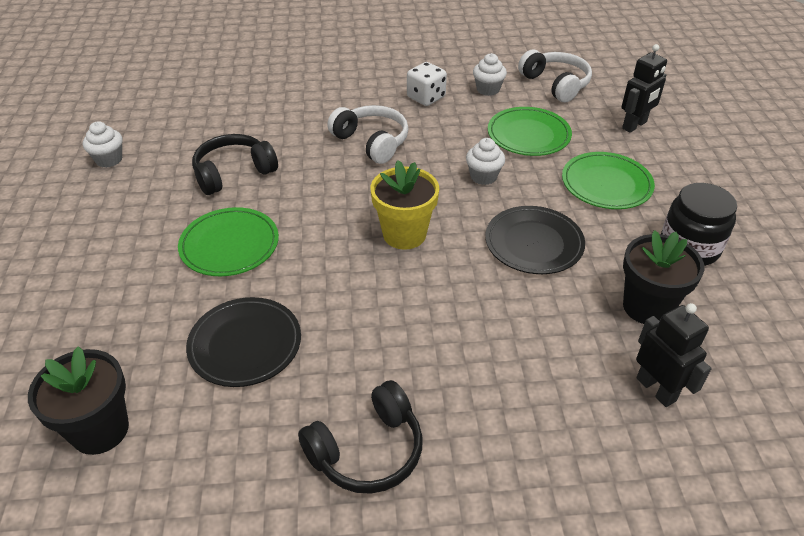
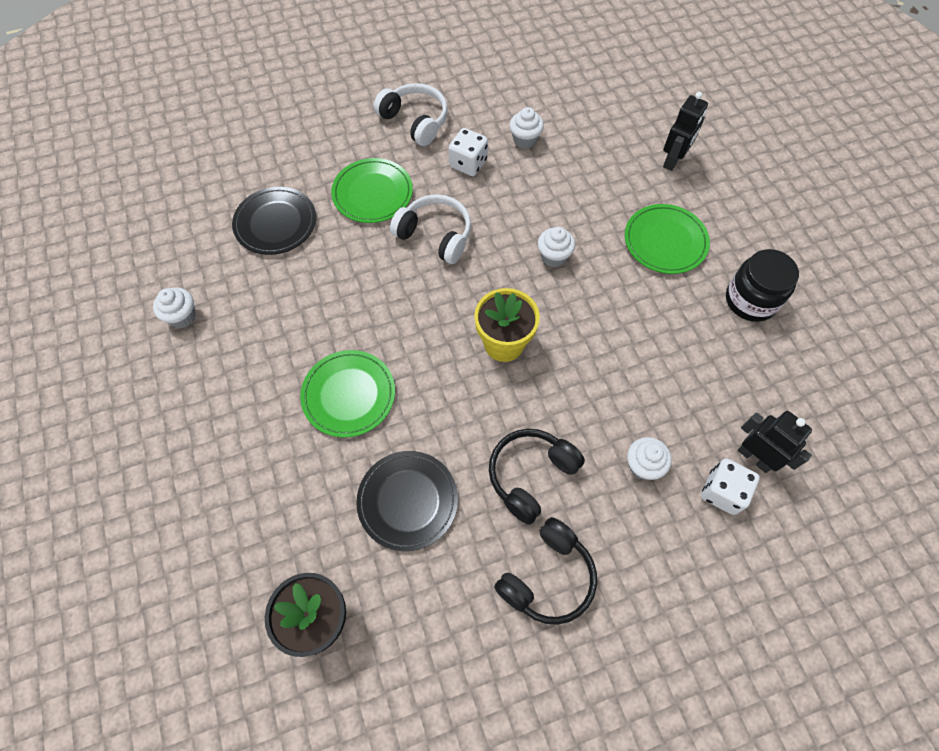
camera: 15 degrees left, 20 degrees up
(233, 173) = (316, 305): black headphones -> black headphones (530, 475)
(518, 369) = (643, 465): none -> white cupcake
(528, 135) = (580, 194): green plate -> green plate (372, 193)
(534, 243) = (620, 327): black plate -> black plate (275, 223)
(555, 84) = (587, 119): white headphones -> white headphones (415, 121)
(606, 414) = (722, 492): none -> white dice
(647, 307) = (730, 375): black flower pot -> none

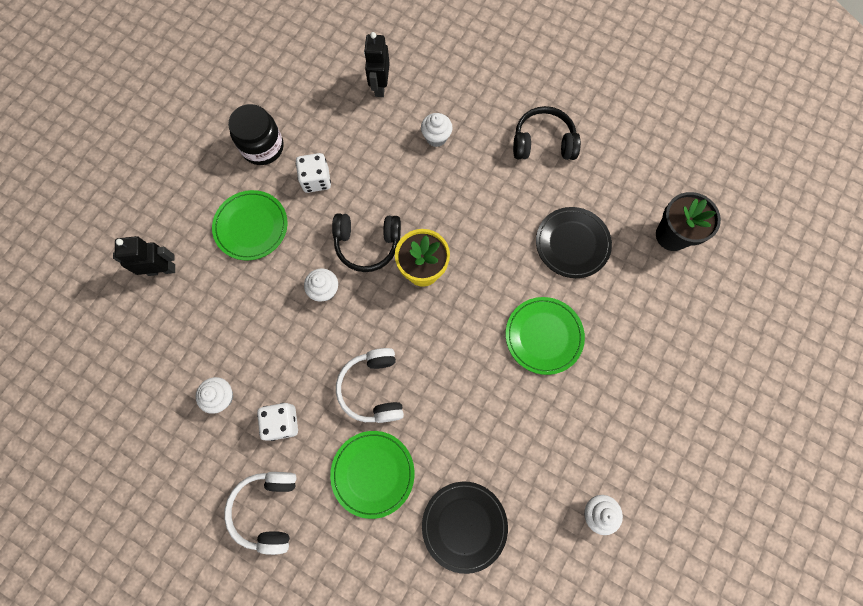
camera: 130 degrees left, 10 degrees up
(530, 475) = (496, 190): black headphones -> black headphones (367, 244)
(722, 492) = (416, 90): white dice -> white dice (316, 180)

